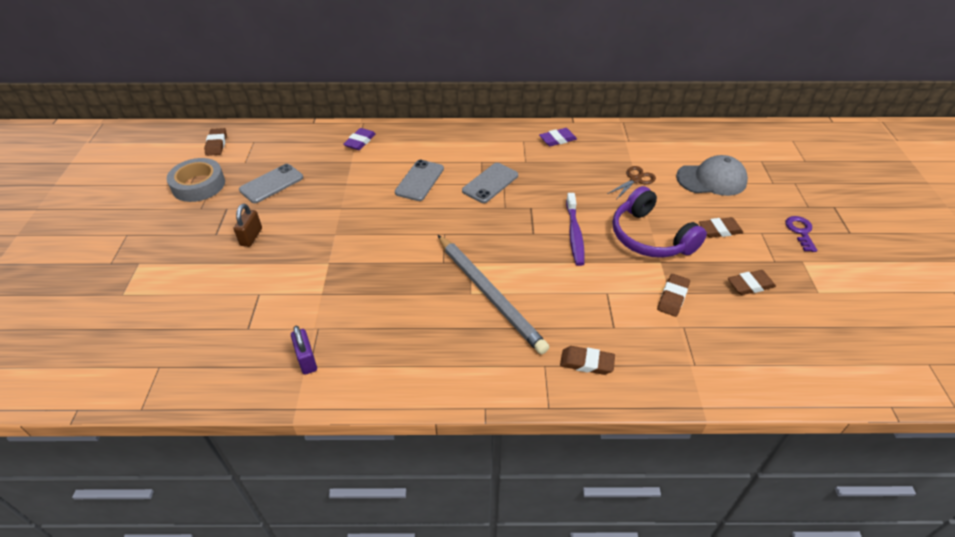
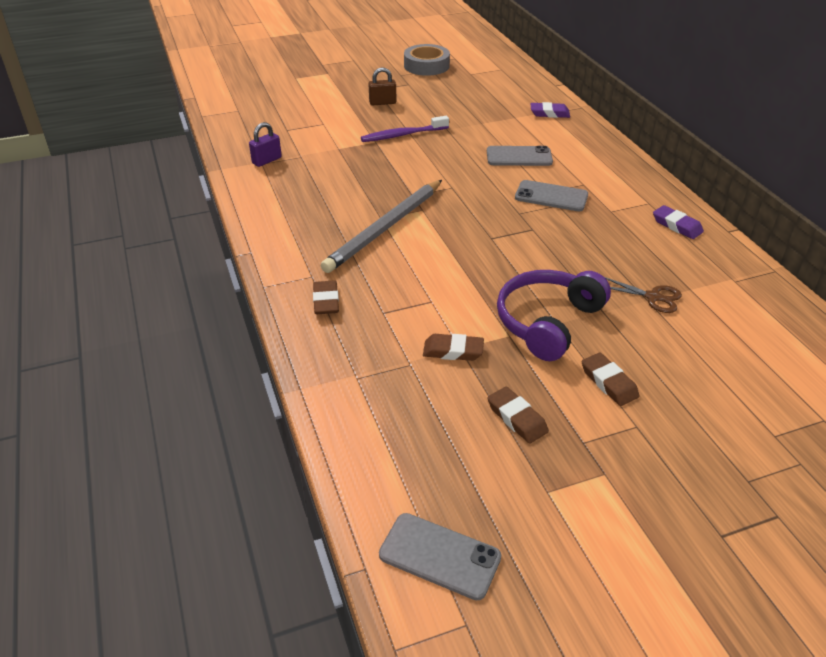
camera: 70 degrees right, 5 degrees down
(216, 144) = (482, 56): brown eraser -> none
(271, 184) = (453, 92): grey phone -> grey phone (439, 556)
(574, 234) = (510, 265): purple toothbrush -> purple toothbrush (403, 135)
(711, 179) = (719, 367): grey cap -> none
(800, 231) = (674, 471): purple key -> none

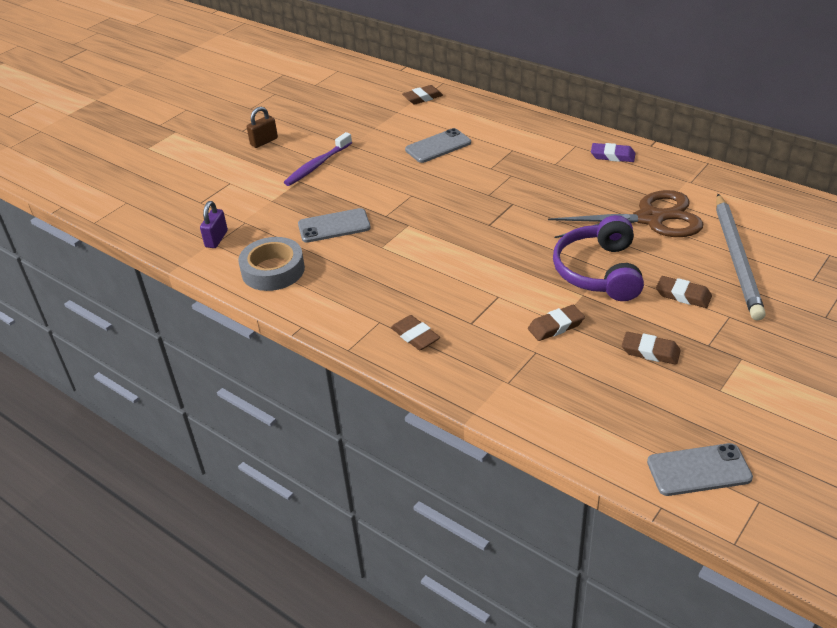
camera: 30 degrees left, 0 degrees up
(385, 228) = (395, 254): grey pencil -> grey pencil (737, 258)
(426, 66) = (265, 91): grey tape -> grey tape (273, 270)
(549, 113) = (422, 98): purple eraser -> brown eraser
(551, 196) = (499, 170): grey phone -> grey phone (334, 226)
(653, 297) = (650, 219): brown scissors -> brown scissors, size x2.08

